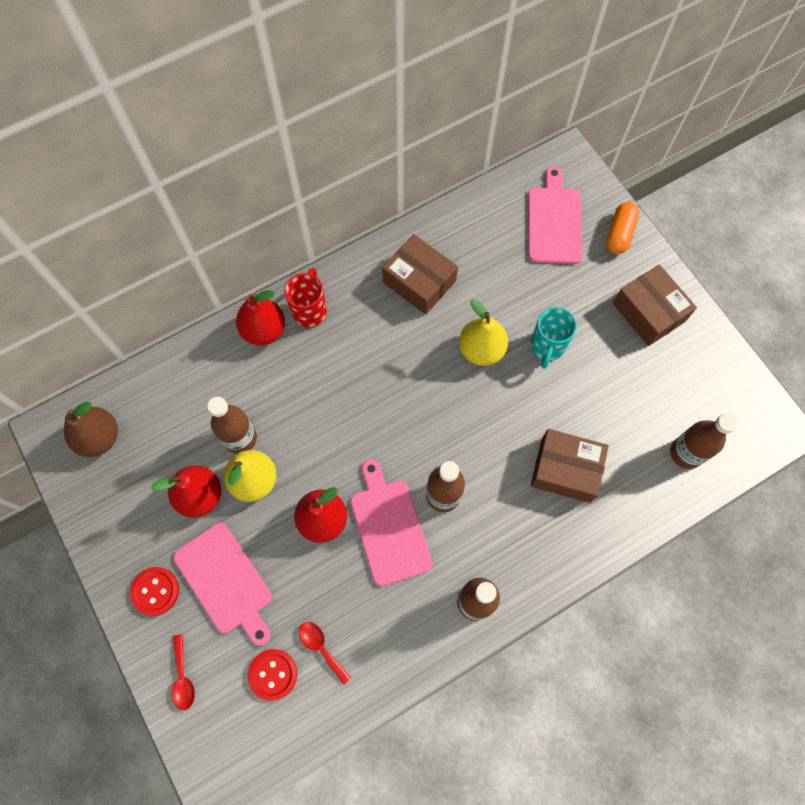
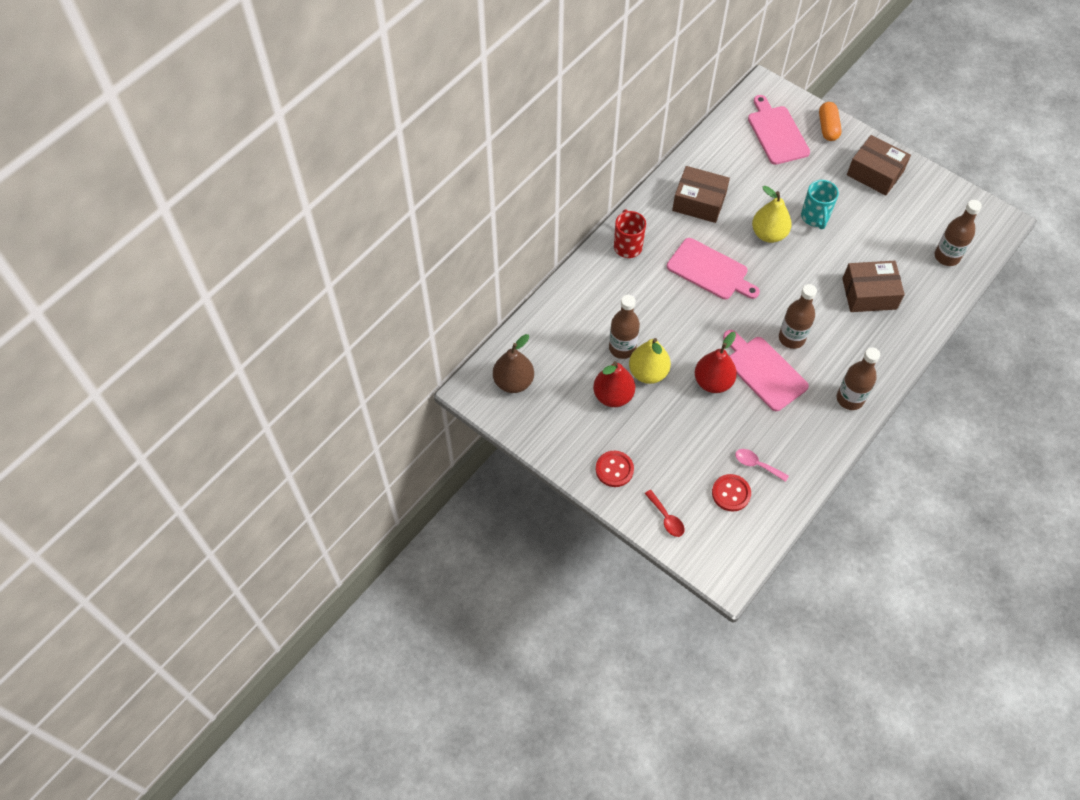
camera: 20 degrees left, 10 degrees down
(225, 581) = (663, 445): pink cutting board -> pink cutting board (710, 270)
(264, 330) = (600, 270): red pear -> none
(321, 648) = (756, 464): red spoon -> pink spoon

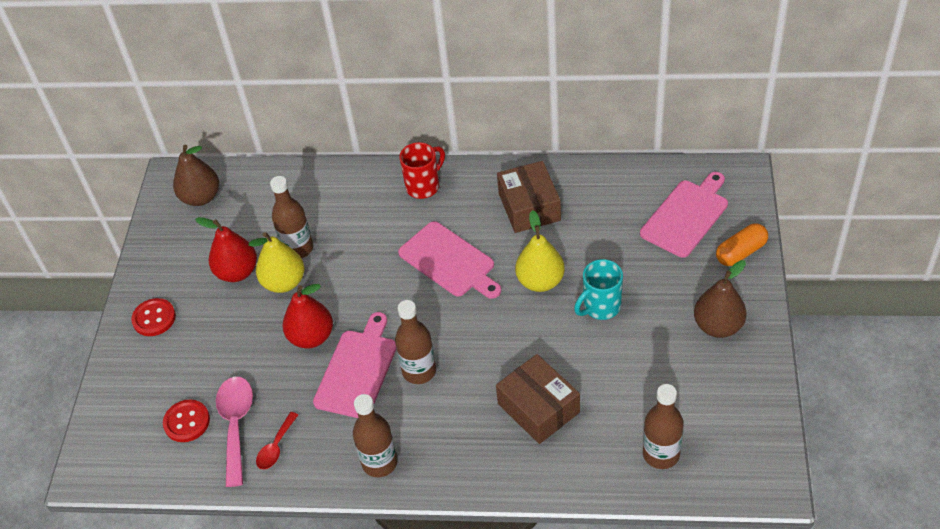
camera: 60 degrees right, 10 degrees down
(666, 518) = (124, 386): red spoon -> red spoon (276, 447)
(710, 270) = (449, 261): pink cutting board -> pink cutting board turned 45 degrees counterclockwise
(756, 464) = (236, 425): pink spoon -> pink spoon, size x1.76
(875, 173) = (718, 326): brown box -> brown pear

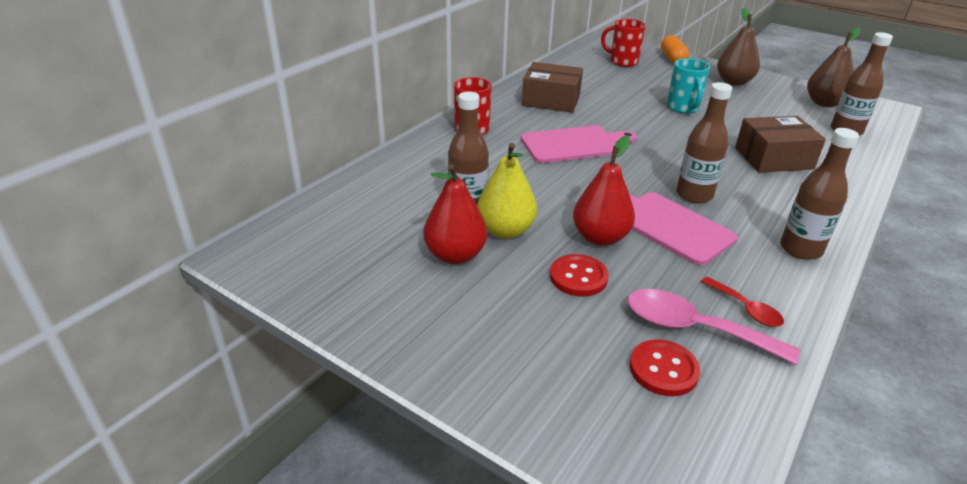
camera: 65 degrees left, 15 degrees down
(154, 318) = (458, 343): red button -> red button (578, 277)
(201, 197) = (306, 245): brown pear -> brown pear (824, 103)
(540, 281) = (635, 119): yellow pear -> none
(686, 216) = (622, 62): pink cutting board -> red mug

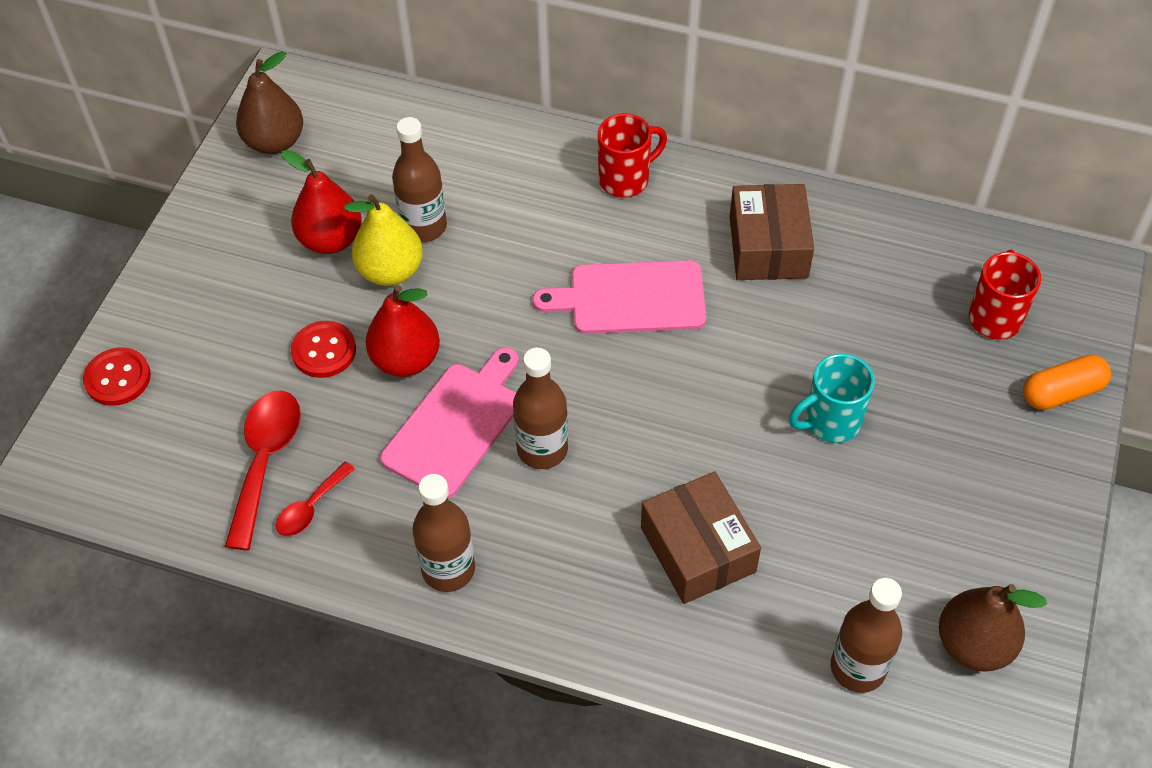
camera: 75 degrees right, 20 degrees up
(574, 144) = (631, 298): pink cutting board -> pink cutting board turned 120 degrees clockwise
(663, 369) = (200, 438): red button -> red button (118, 378)
(694, 328) = (265, 460): pink spoon -> red spoon
(733, 82) = (997, 495): brown pear -> brown pear (275, 142)

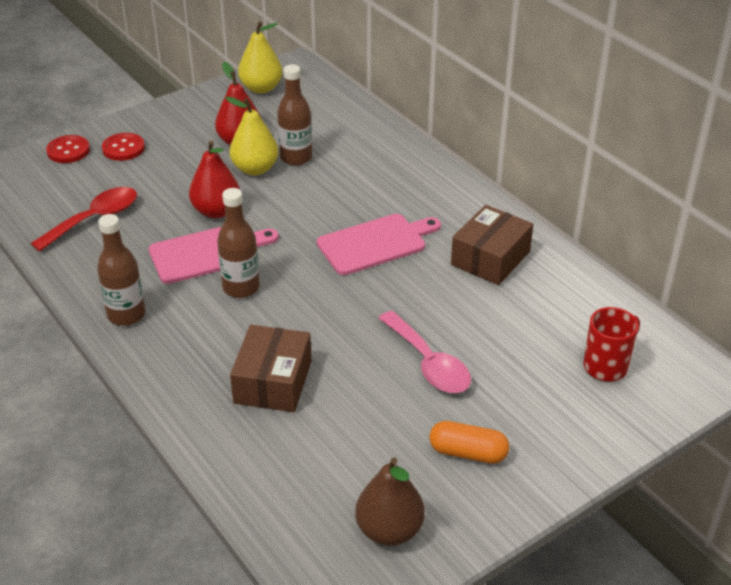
camera: 35 degrees right, 15 degrees down
(275, 142) = (261, 88): brown pear -> yellow pear
(311, 507) = (92, 250): red spoon -> none
(324, 351) = (179, 187): red button -> red button (123, 148)
(626, 179) = (438, 187): red mug -> none
(631, 298) = (375, 243): pink cutting board -> pink cutting board turned 120 degrees clockwise
(830, 422) = (429, 363): turquoise mug -> pink spoon
(858, 668) = (300, 497): brown bottle -> none
(1062, 392) = (610, 430): orange capsule -> orange capsule (468, 452)

